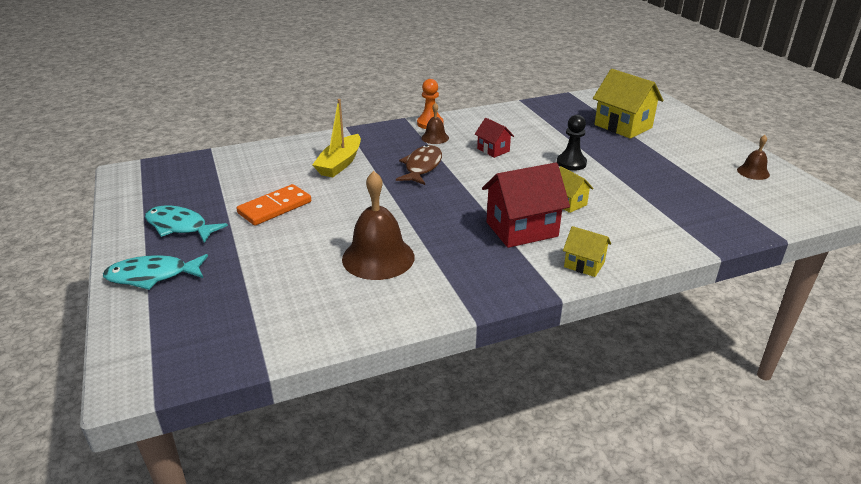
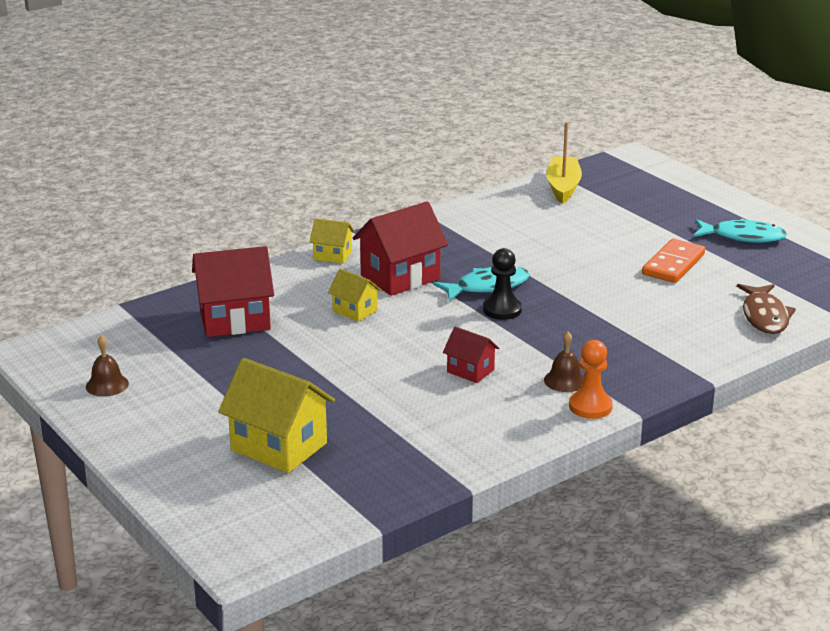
camera: 165 degrees right, 5 degrees down
(152, 276) = (707, 202): turquoise fish -> turquoise fish (487, 287)
(340, 164) = (658, 322): yellow boat -> yellow boat (563, 187)
(378, 257) = (527, 237): brown bell -> none
(422, 167) = (551, 332): brown fish -> brown fish (764, 316)
(571, 163) = (357, 364): black pawn -> black pawn (502, 310)
(670, 208) = (235, 320): none -> red house

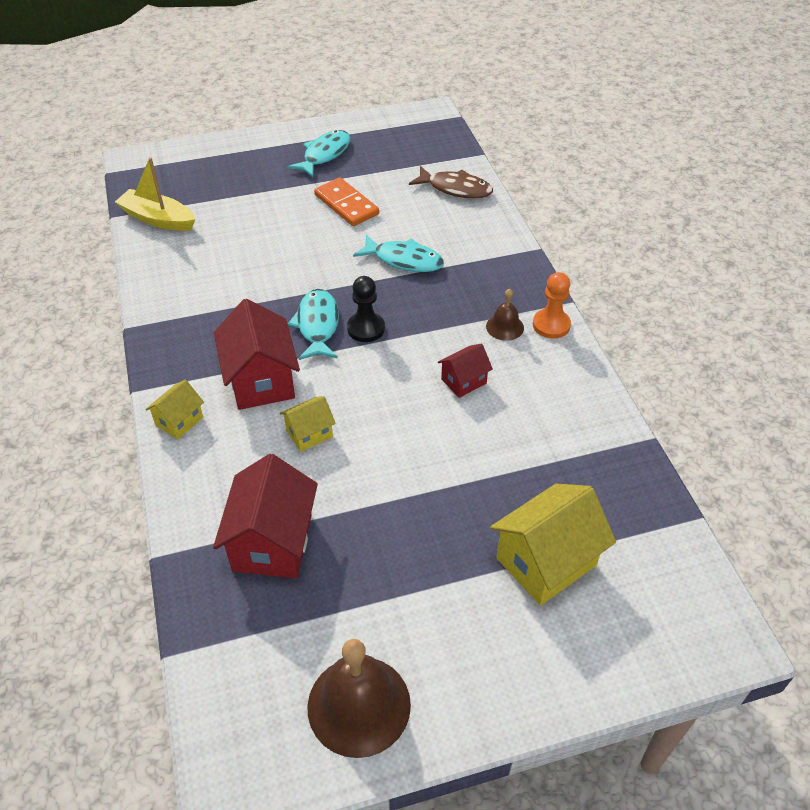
camera: 70 degrees left, 20 degrees up
(107, 385) = (359, 705): brown bell -> brown bell, size x1.95
(617, 310) = (404, 260): none -> turquoise fish

